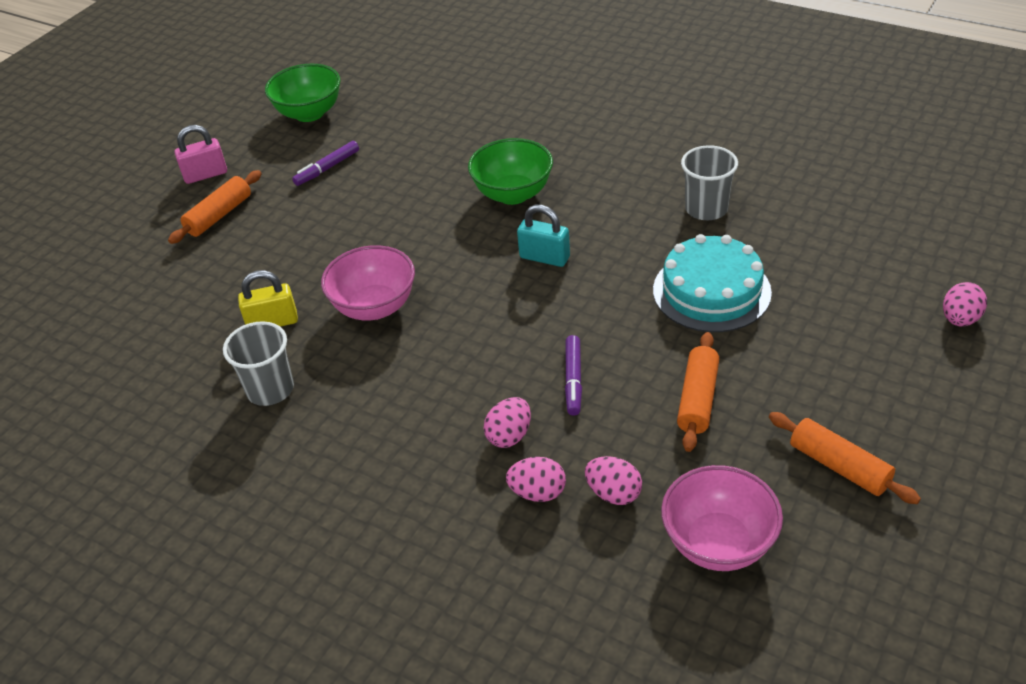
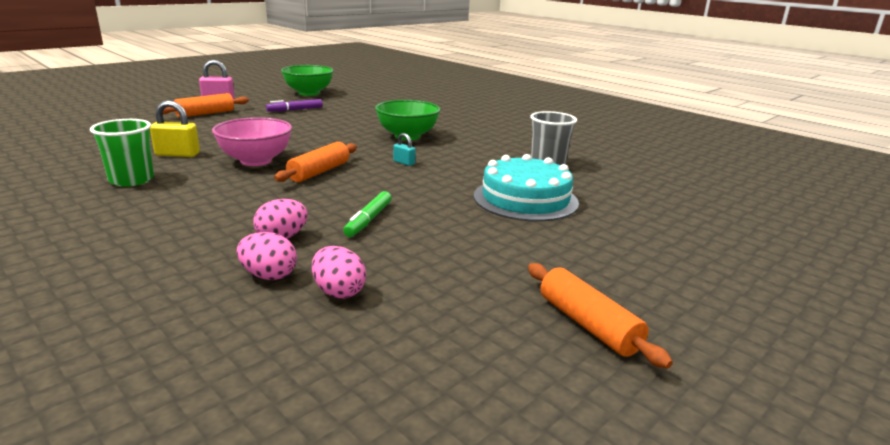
camera: 10 degrees right, 20 degrees down
(270, 389) = (131, 180): grey cup -> green cup
(544, 257) = (404, 163): turquoise padlock -> turquoise padlock, size x0.57
(573, 379) = (369, 220): purple marker -> green marker
(697, 399) = (470, 251): orange rolling pin -> orange rolling pin (319, 172)
(718, 543) = (414, 353): pink bowl -> none
(959, 319) = (756, 255): pink egg -> none

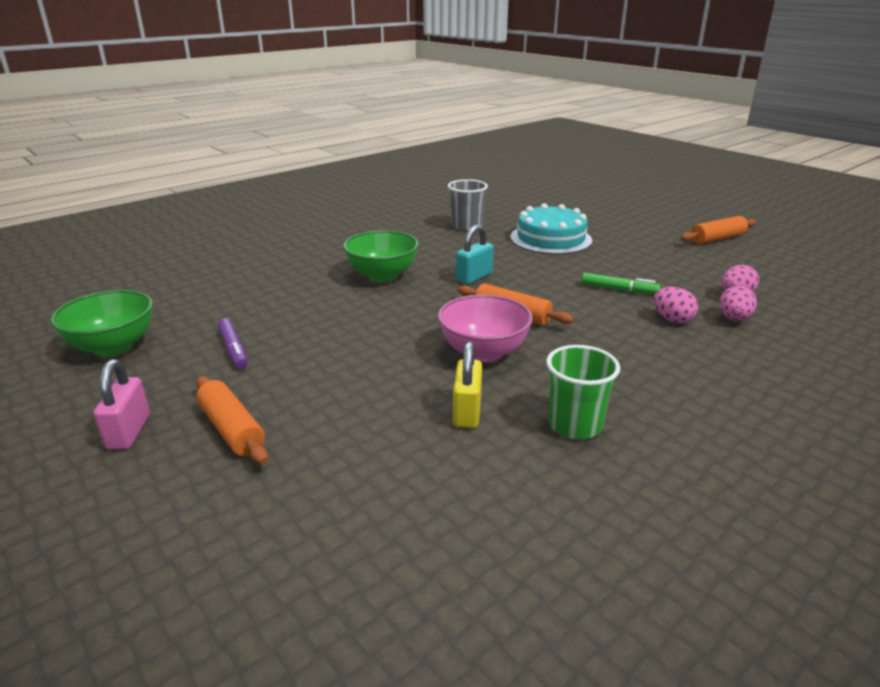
camera: 85 degrees left, 5 degrees up
(404, 163) = (474, 277): turquoise padlock -> turquoise padlock, size x1.77

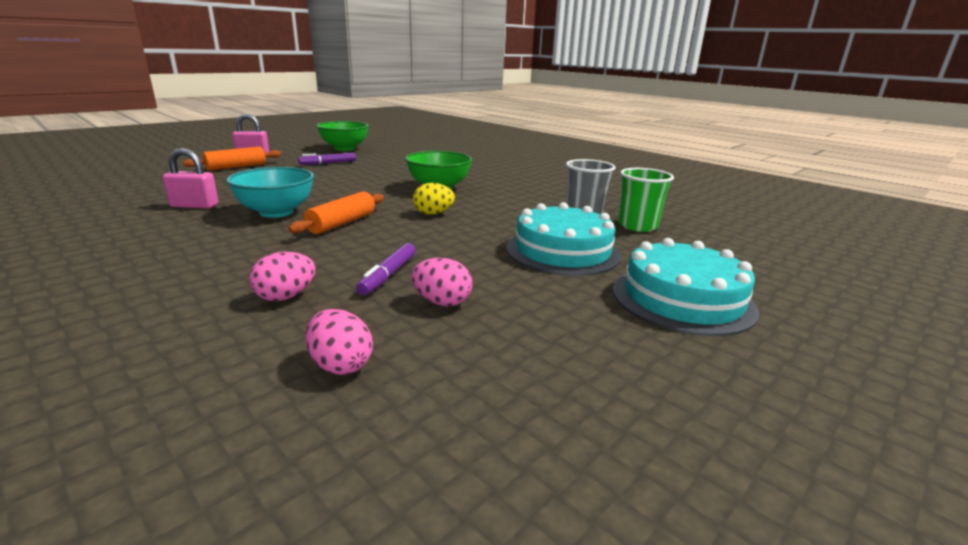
camera: 85 degrees right, 5 degrees down
(467, 412) = (194, 206): yellow padlock -> pink padlock
(474, 277) = (433, 213): turquoise padlock -> yellow egg
(483, 352) = (276, 212): pink bowl -> turquoise bowl
(575, 425) = (135, 232): green cup -> green cup (637, 226)
(610, 220) = (682, 299): none -> turquoise cake
(619, 289) = (388, 275): green marker -> purple marker
(717, 239) = (649, 408): orange rolling pin -> none
(733, 319) = (259, 344): pink egg -> pink egg (442, 302)

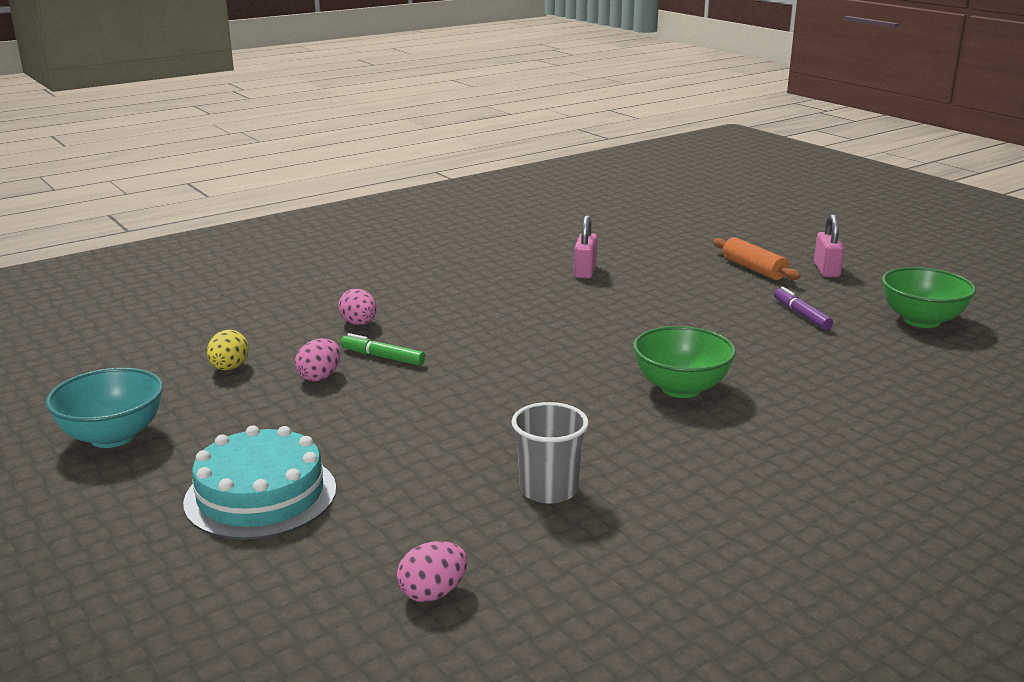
camera: 100 degrees right, 0 degrees up
(276, 212) = (564, 304): turquoise bowl -> turquoise bowl (113, 436)
(340, 365) = (254, 345): pink egg -> pink egg (433, 593)
(341, 223) = (525, 334): orange rolling pin -> none
(388, 275) = (383, 357): purple marker -> green marker
(433, 213) = (556, 381): yellow egg -> yellow egg (229, 368)
(562, 251) = (410, 448): turquoise cake -> none
(637, 226) = (489, 527): green cup -> none

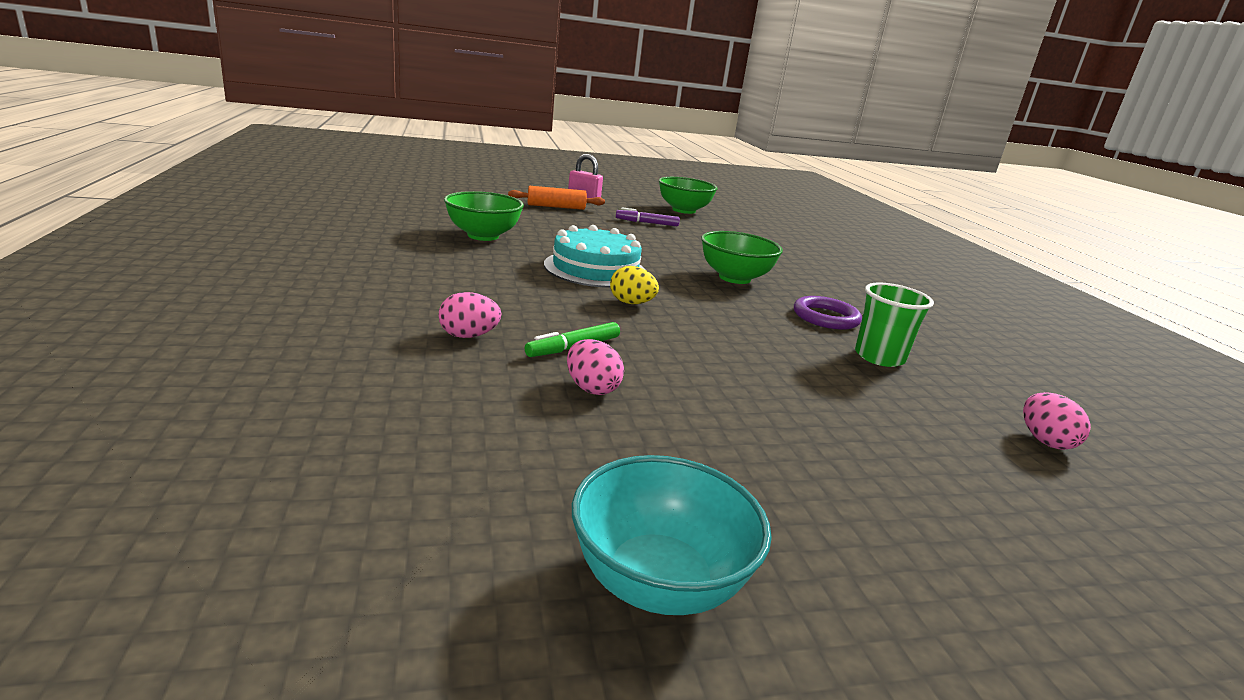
camera: 70 degrees left, 0 degrees up
(229, 368) = (505, 436): yellow egg -> yellow egg (631, 303)
(261, 495) = (869, 487): turquoise cake -> turquoise cake (595, 269)
(548, 490) = (879, 357): grey cup -> green cup
(585, 271) = (483, 236): pink padlock -> green bowl
(632, 451) = (825, 317): none -> purple ring

